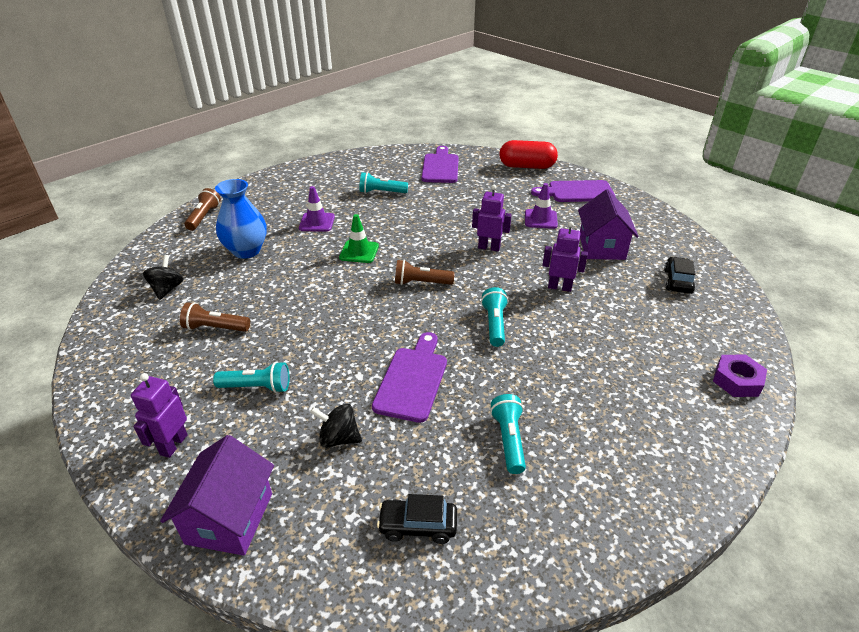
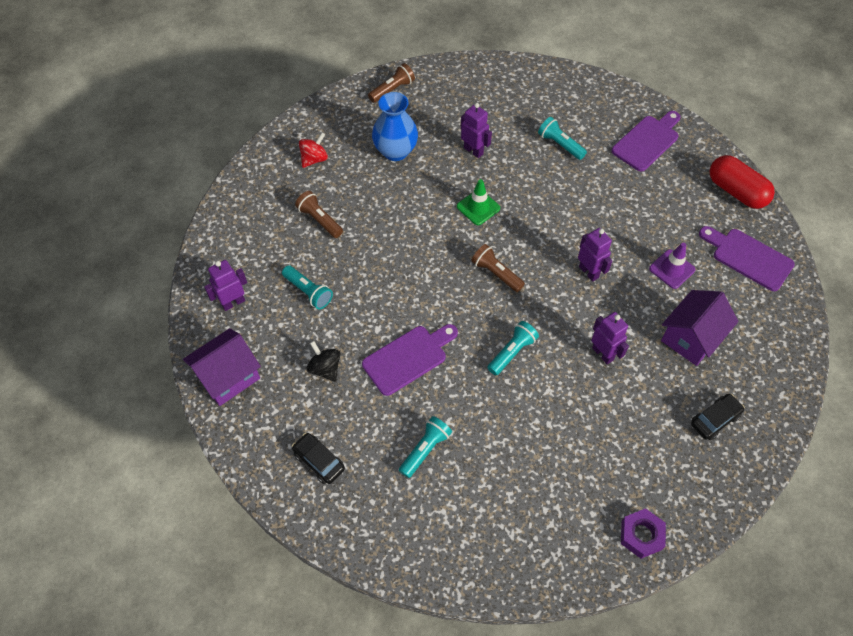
camera: 40 degrees right, 20 degrees up
(167, 289) = (314, 159): black spinning top -> red spinning top
(317, 222) = (473, 151): purple traffic cone -> purple robot

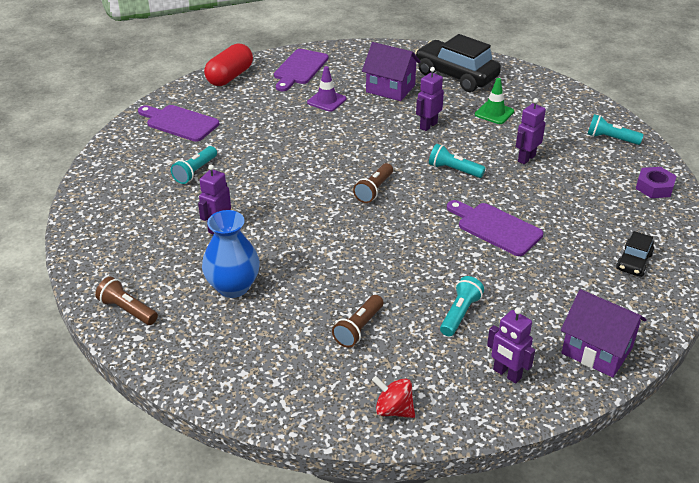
camera: 105 degrees left, 20 degrees down
(314, 159) = (264, 357): red spinning top -> red spinning top (393, 410)
(325, 368) = (540, 279): black spinning top -> none
(425, 449) = (576, 202): turquoise flashlight -> turquoise flashlight (610, 139)
(478, 207) = (297, 212): green traffic cone -> green traffic cone (494, 113)
(589, 272) = (348, 140): purple robot -> purple robot (526, 158)
(641, 535) = (566, 98): purple nut -> purple nut (654, 187)
(715, 420) = (456, 76): black car -> black car, size x2.02

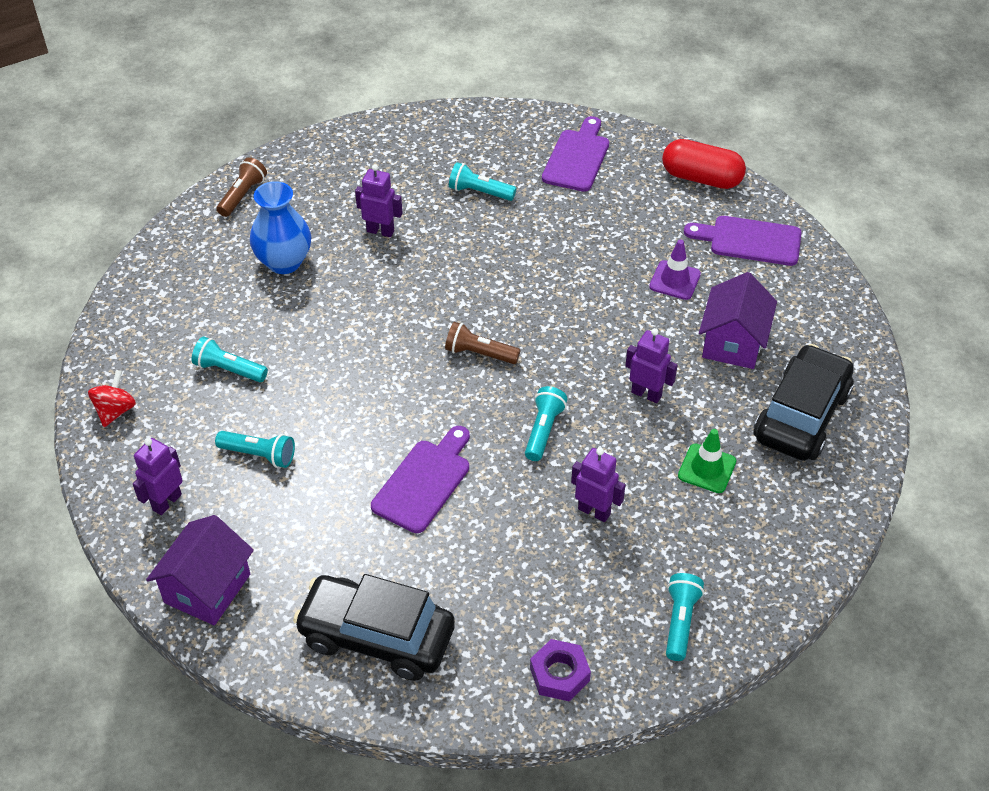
camera: 80 degrees right, 10 degrees up
(358, 328) = (229, 370): brown flashlight -> turquoise flashlight
(633, 262) = (376, 636): black car -> black car, size x2.02

